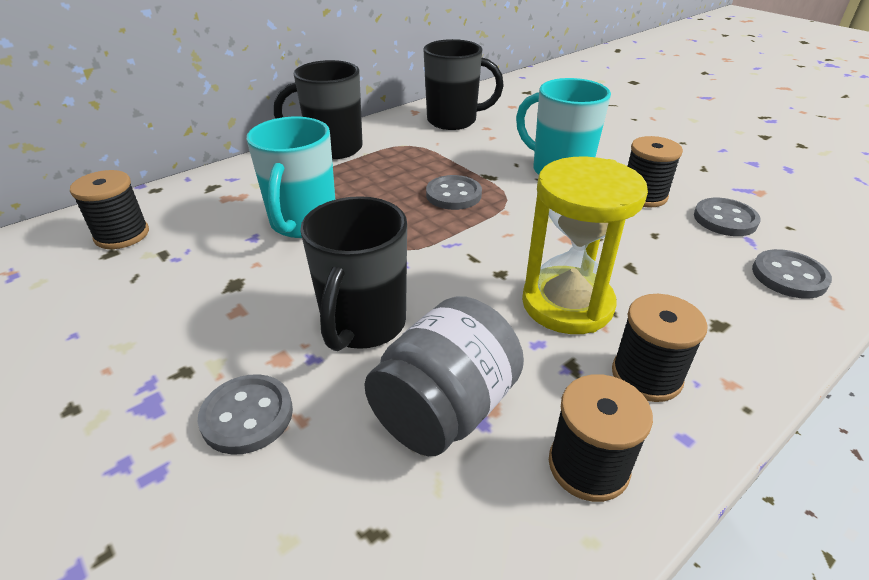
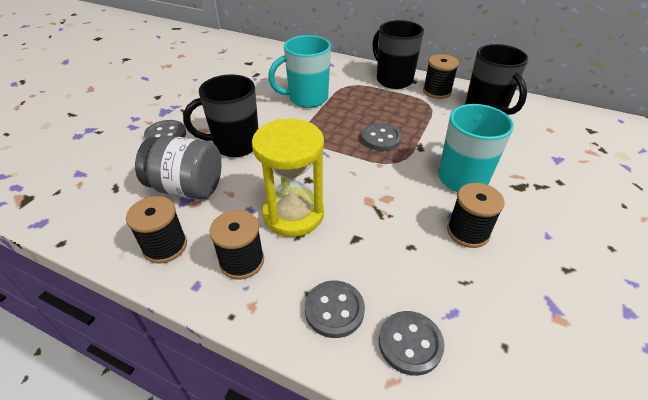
camera: 65 degrees right, 5 degrees up
(122, 235) = (262, 59): black spool -> black spool (437, 92)
(725, 219) = (475, 292): grey button -> grey button (334, 310)

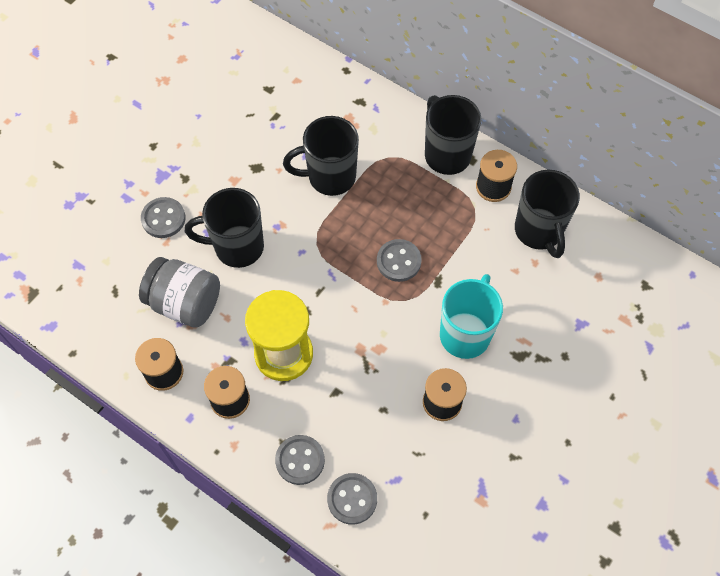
camera: 10 degrees right, 20 degrees up
(307, 99) = (330, 177): turquoise mug -> black mug

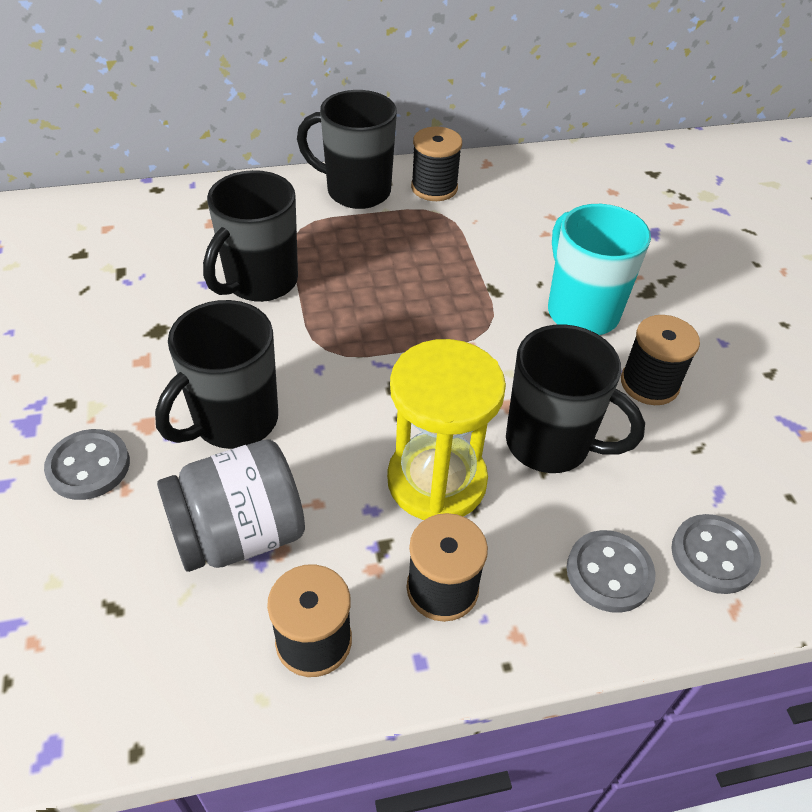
camera: 50 degrees left, 15 degrees down
(398, 261) = (434, 301): grey button -> none
(539, 231) = (520, 193): black mug -> black mug (550, 444)

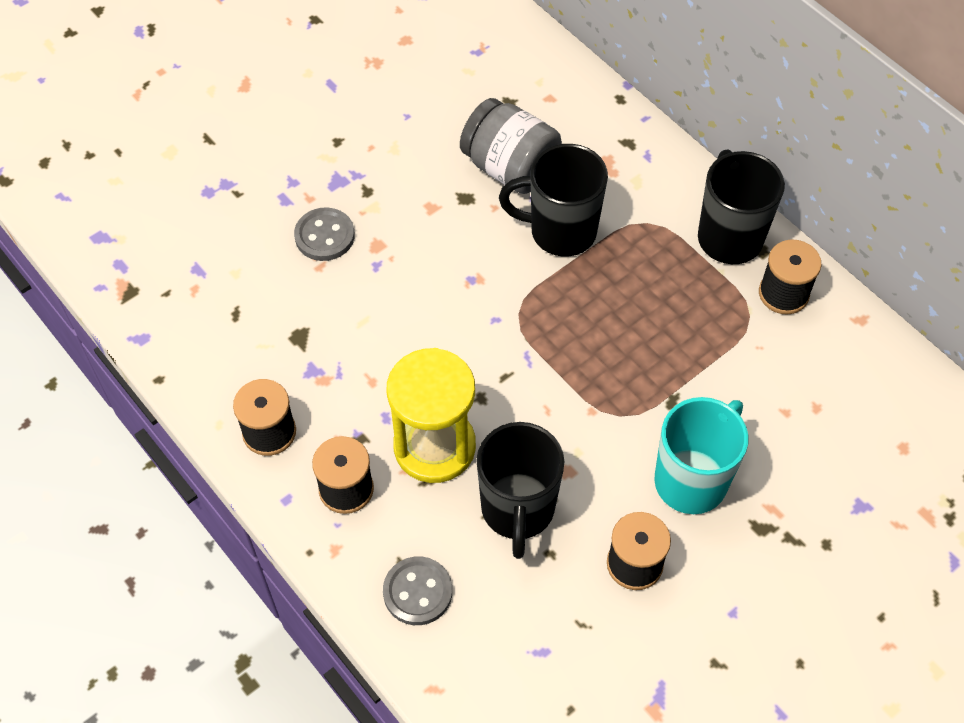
camera: 65 degrees right, 10 degrees up
(233, 421) = (411, 294): black mug -> none
(239, 534) = (322, 350): grey jar -> grey jar (510, 168)
(713, 555) = (474, 662): grey button -> none

